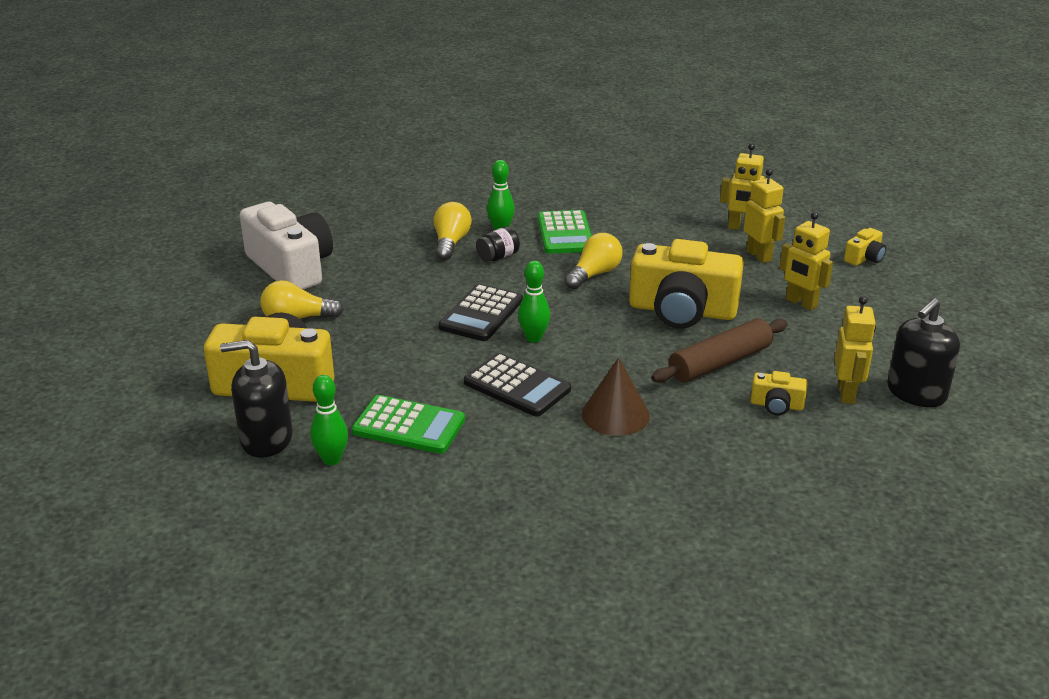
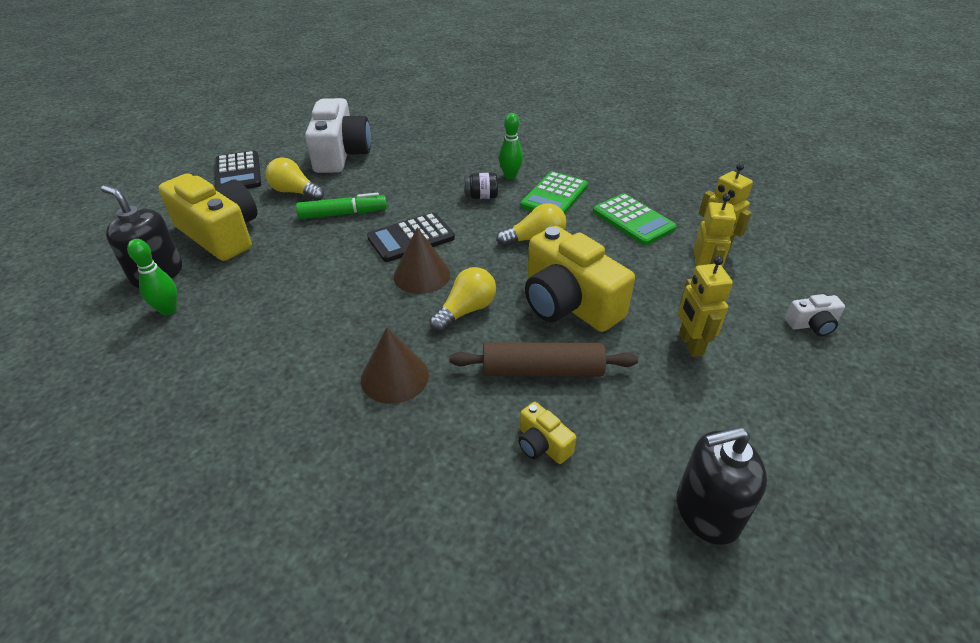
camera: 35 degrees right, 10 degrees up
(382, 319) = (343, 214): none -> green marker
(409, 426) = (246, 308): green calculator -> green calculator (633, 220)
(451, 243) = (462, 173): yellow light bulb -> yellow light bulb (466, 310)
(517, 386) = (357, 311): black calculator -> black calculator (238, 173)
(534, 338) = (422, 275): green bowling pin -> brown cone
(846, 394) = (627, 470): yellow robot -> none
(864, 258) = (811, 324): yellow camera -> white camera

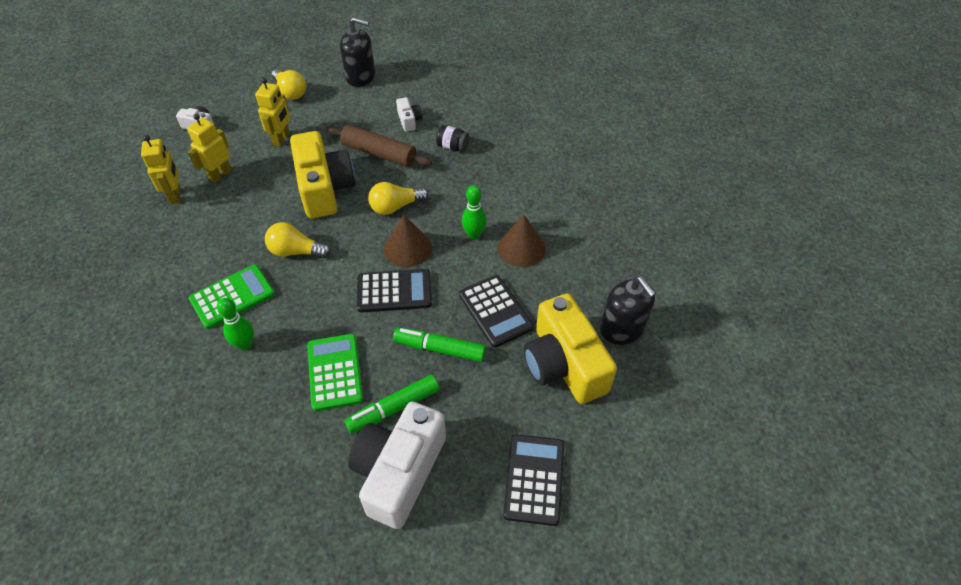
camera: 155 degrees left, 10 degrees up
(168, 310) = (610, 283): green bowling pin -> green bowling pin (474, 235)
(295, 192) = (476, 408): yellow light bulb -> yellow light bulb (290, 92)
(299, 251) = (495, 311): none -> black calculator
(363, 176) = (393, 408): none -> green marker
(394, 377) = (466, 178): brown cone -> brown cone (521, 248)
(481, 196) = (297, 323): black jar -> black jar (452, 147)
(542, 444) = (409, 120): yellow camera -> white camera
(633, 220) = (200, 242): green calculator -> green calculator (335, 372)

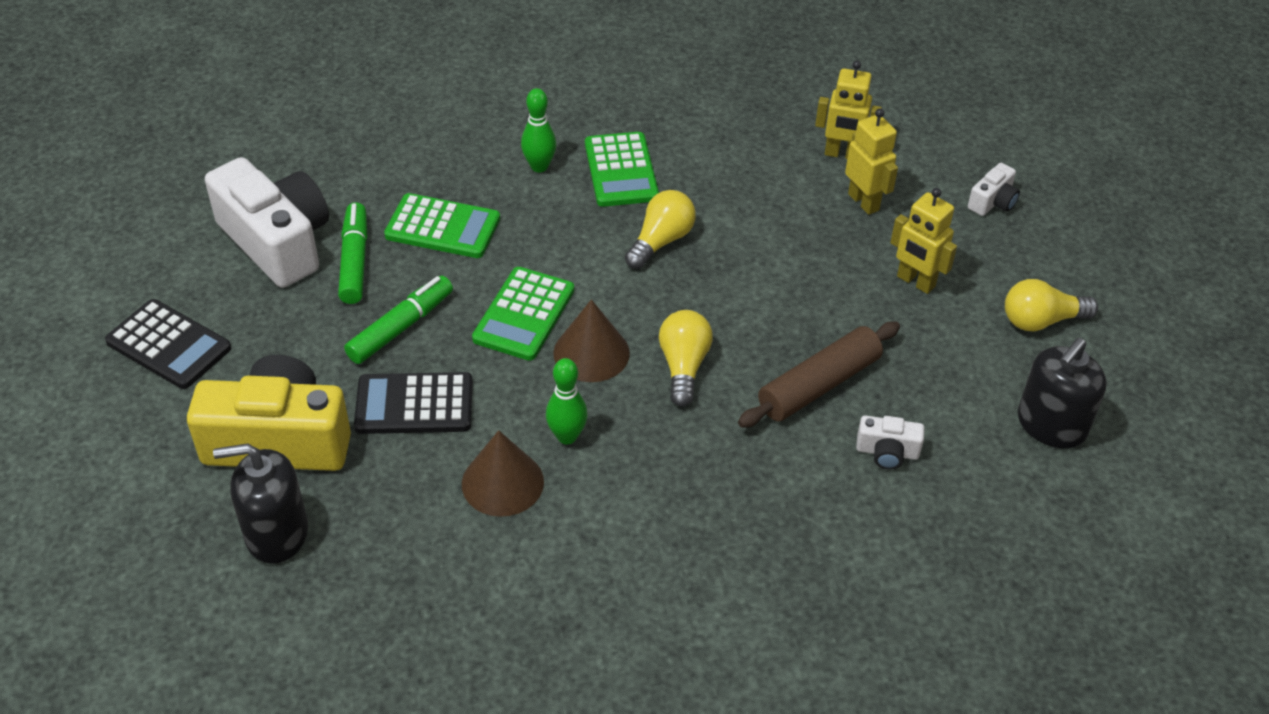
camera: 115 degrees right, 5 degrees down
(324, 188) = (771, 300): yellow camera -> none
(394, 291) = (524, 314): black calculator -> green calculator
(452, 147) = (784, 487): black jar -> none

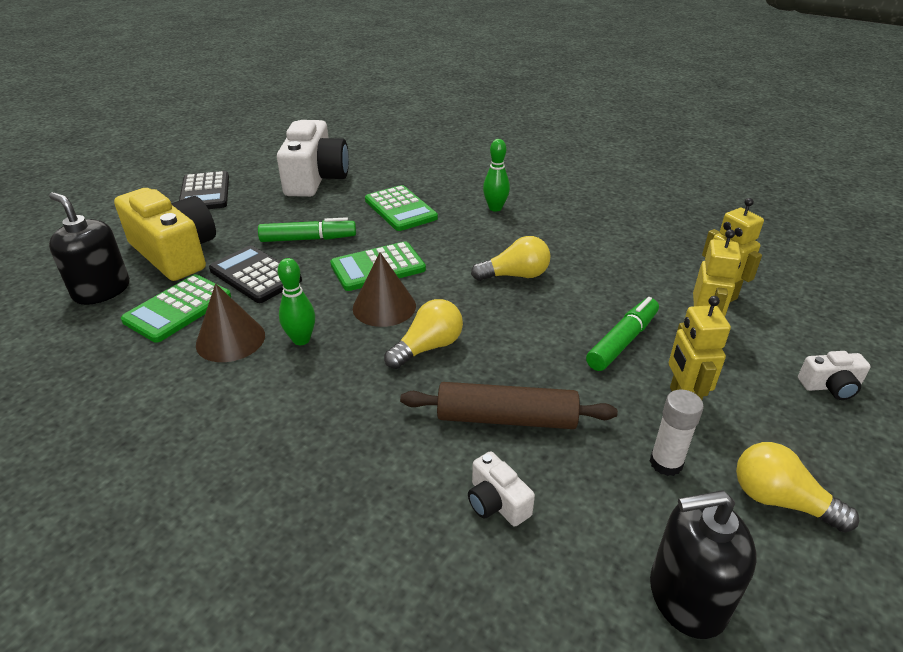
camera: 45 degrees right, 10 degrees down
(354, 261) = (335, 202): green marker -> green marker (622, 341)
(621, 170) = (542, 231): green calculator -> green calculator (178, 309)
(954, 342) = (666, 463): none -> white glue stick

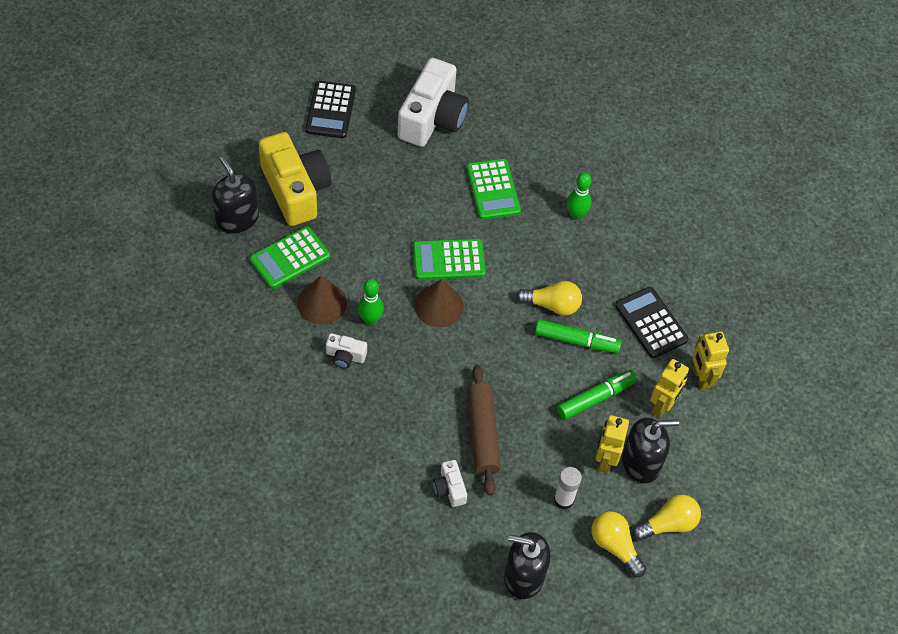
camera: 15 degrees right, 20 degrees up
(255, 275) = (352, 238): black calculator -> black calculator (651, 323)
(308, 239) = (404, 206): green marker -> green marker (576, 341)
(428, 347) = (455, 357): yellow light bulb -> yellow light bulb (668, 524)
(506, 418) = (482, 434): brown rolling pin -> brown rolling pin turned 60 degrees clockwise
(727, 389) = (641, 463): none -> black soap dispenser
(830, 386) = (714, 485): white camera -> white camera (345, 356)

